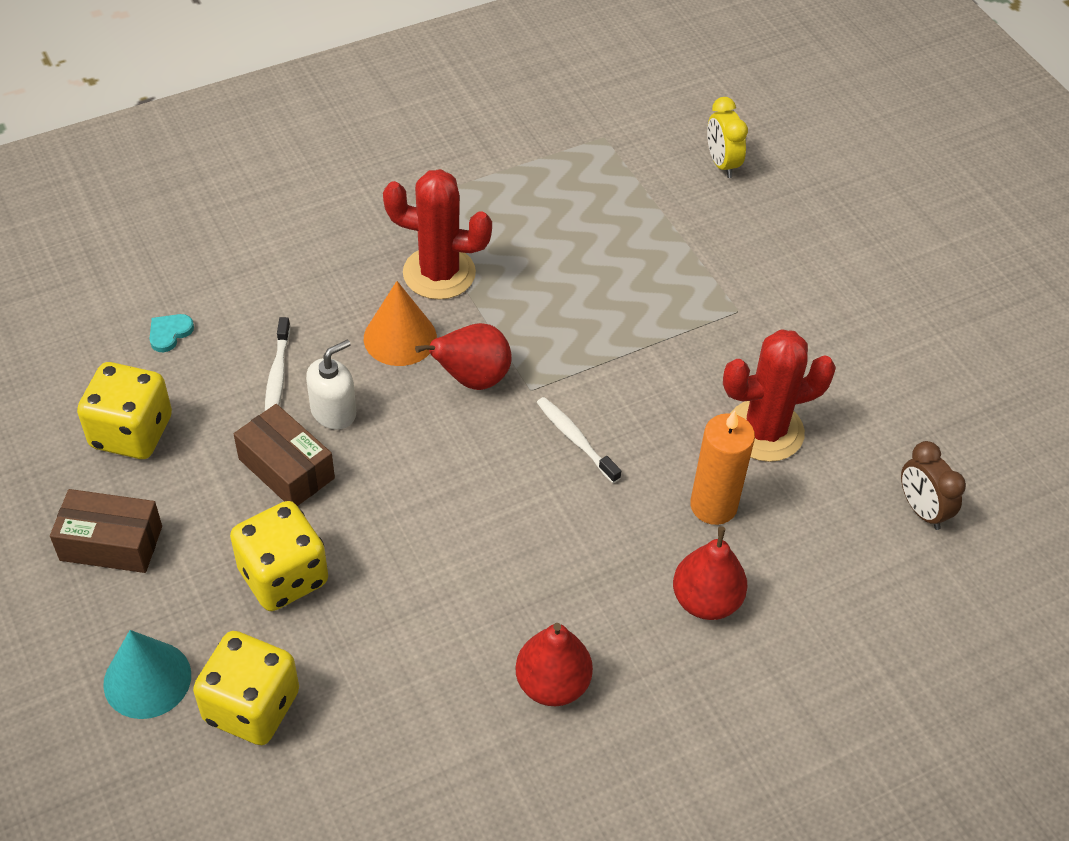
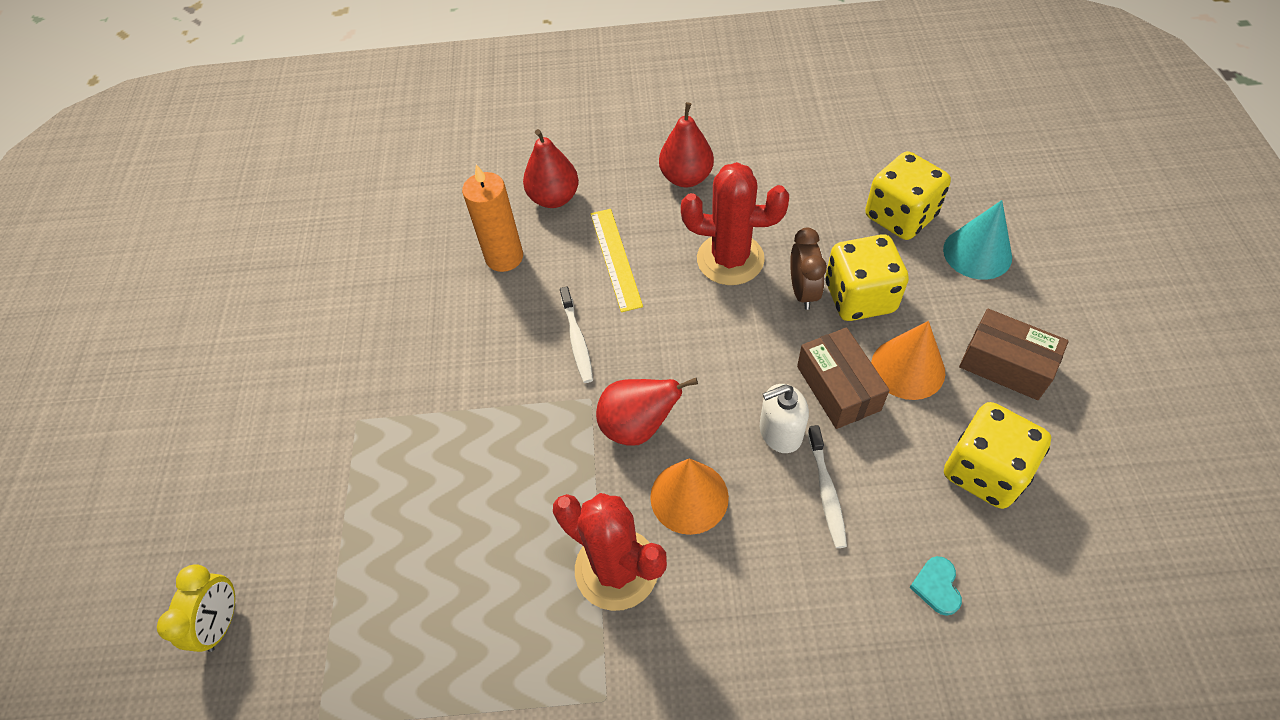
camera: 150 degrees left, 5 degrees up
(169, 333) = (936, 586): turquoise heart -> turquoise heart turned 120 degrees clockwise
(216, 509) = (908, 368): none -> orange cone
(277, 375) = (826, 491): white toothbrush -> white toothbrush turned 150 degrees clockwise
(584, 542) = (615, 258): none -> yellow ruler
(765, 431) = (423, 302): red cactus -> red cactus (730, 259)
(921, 510) = (362, 213): brown clock -> brown clock (803, 292)

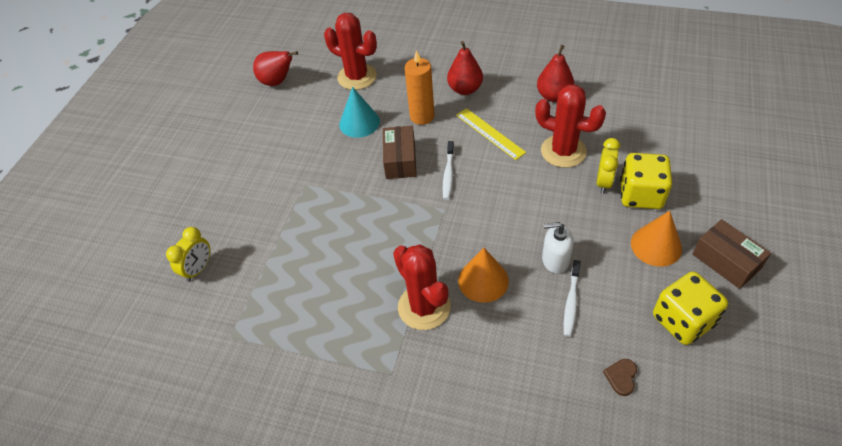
camera: 20 degrees right, 5 degrees down
(380, 218) = (357, 77): none -> red cactus
(615, 258) = (490, 133): yellow ruler -> yellow ruler turned 45 degrees counterclockwise
(638, 426) = (467, 232): red pear -> red pear (277, 82)
(803, 292) = (603, 182): brown clock -> yellow clock
(838, 388) = (604, 245): brown box -> brown box (400, 160)
(900, 216) = (690, 152): yellow dice -> none
(936, 586) = (621, 377): turquoise heart -> brown heart
(977, 253) = (735, 188): turquoise cone -> turquoise cone (359, 122)

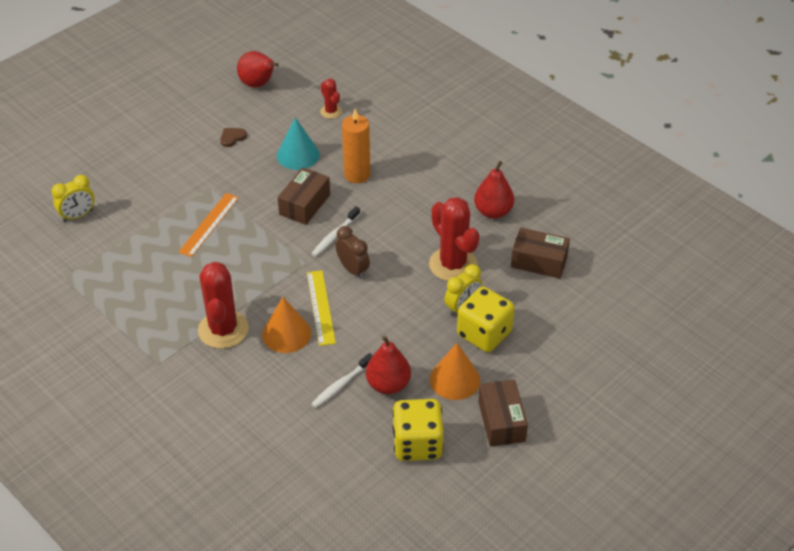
camera: 25 degrees right, 5 degrees down
(331, 217) = (209, 224): none -> orange ruler
(357, 77) = (331, 111): red cactus -> red cactus, size x0.51
(465, 89) = (417, 167): red pear -> red pear (388, 384)
(489, 195) = (353, 269): none -> brown clock
(490, 133) = (403, 218): yellow ruler -> yellow ruler (320, 307)
(555, 260) = (359, 348): white soap dispenser -> none
(621, 377) = (327, 456): brown heart -> brown heart (232, 138)
(624, 117) = (539, 262): none -> brown box

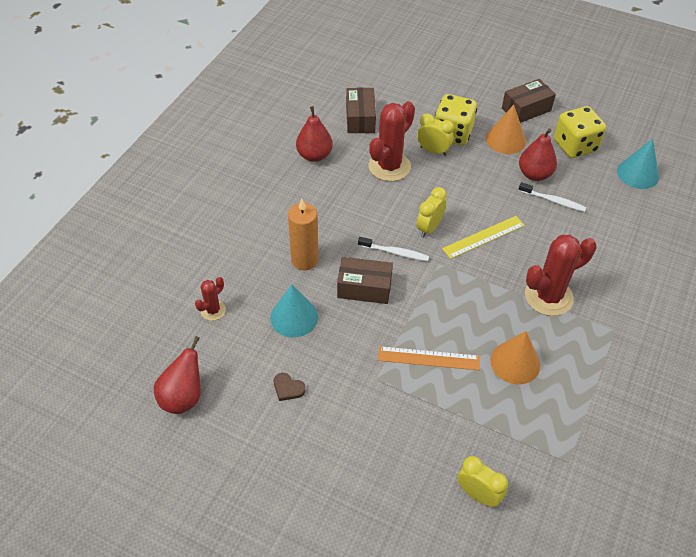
camera: 110 degrees left, 5 degrees up
(286, 333) = (525, 251): orange cone -> orange cone (515, 362)
(345, 487) = (637, 174): none -> turquoise cone
(353, 269) = (429, 228): brown clock -> yellow clock

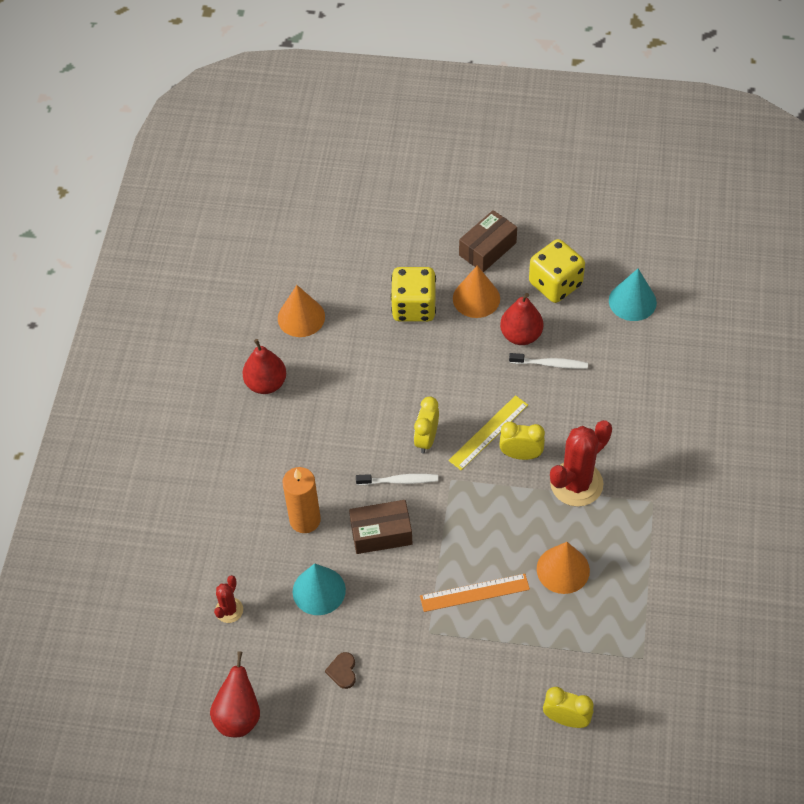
camera: 15 degrees left, 5 degrees up
(288, 388) = (342, 671): brown heart -> brown heart turned 75 degrees clockwise
(360, 118) = (301, 317): brown box -> orange cone
(389, 166) = (356, 373): red cactus -> none
(433, 151) = (399, 337): yellow clock -> yellow clock (521, 455)

